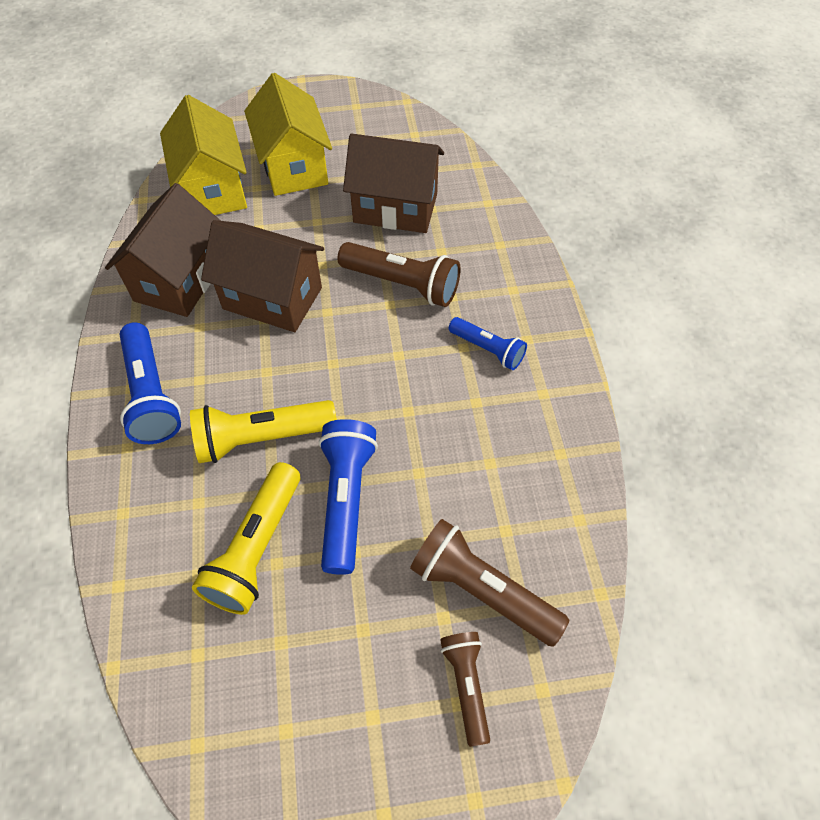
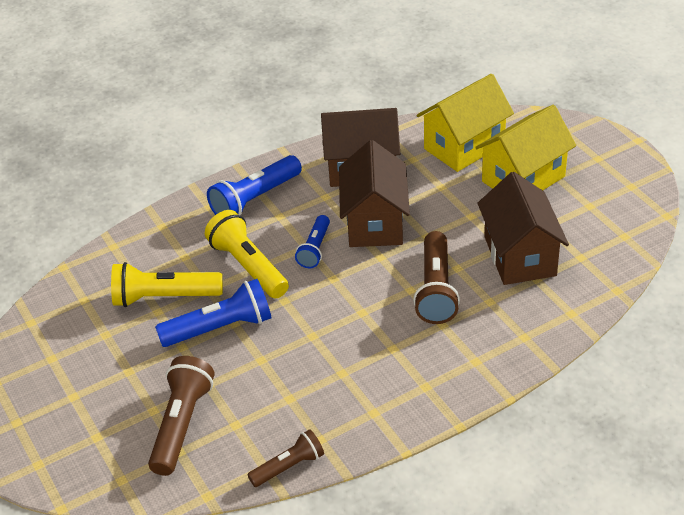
camera: 70 degrees right, 15 degrees down
(466, 686) = (109, 437): brown flashlight -> brown flashlight (288, 467)
(487, 349) = (399, 364): blue flashlight -> blue flashlight (315, 249)

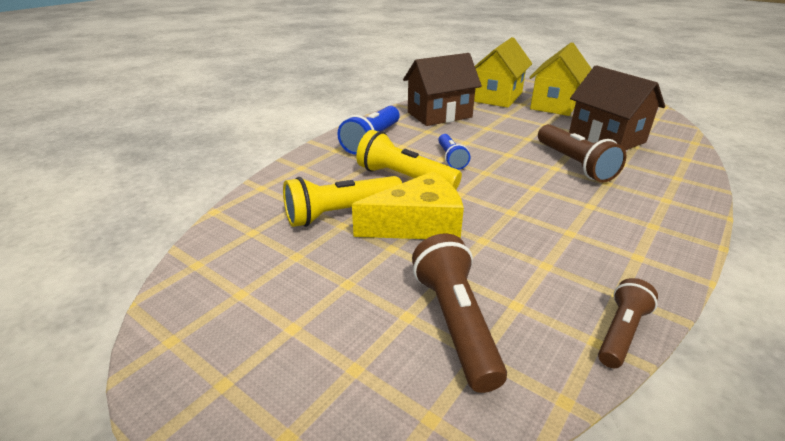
camera: 25 degrees left, 10 degrees down
(220, 328) = (418, 224): blue flashlight -> yellow cheese
(374, 222) = (481, 138): brown house -> none

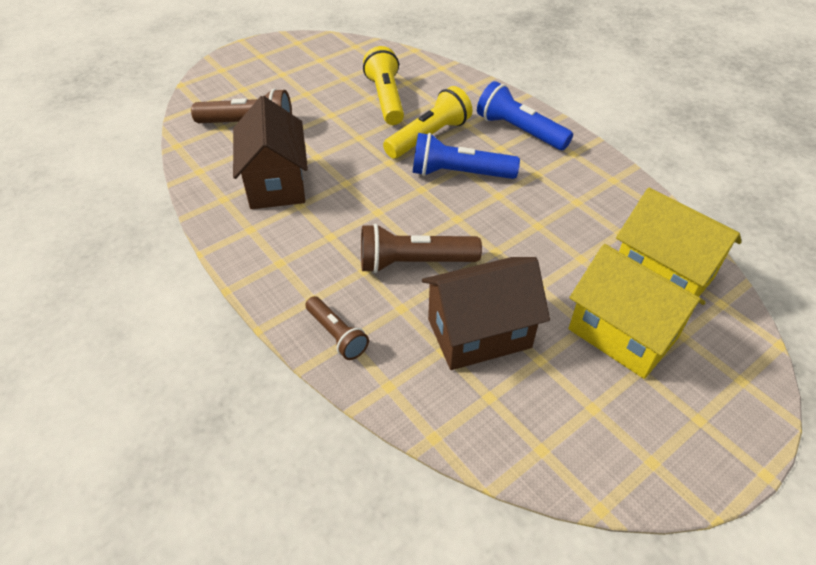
camera: 105 degrees right, 15 degrees up
(418, 224) = (352, 130): yellow cheese -> none
(439, 115) = (589, 194): brown house -> brown house (276, 183)
(451, 158) = (459, 174): blue flashlight -> blue flashlight, size x1.62
(621, 332) = (196, 183): brown flashlight -> brown flashlight (337, 334)

